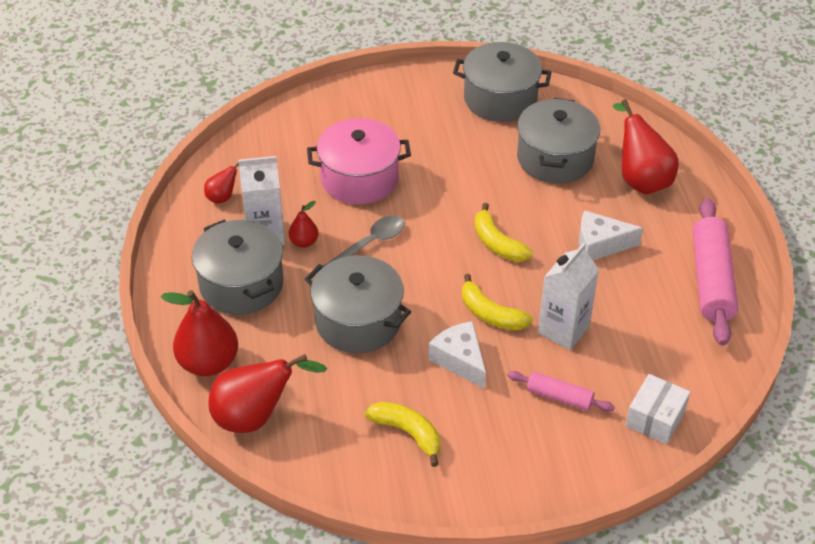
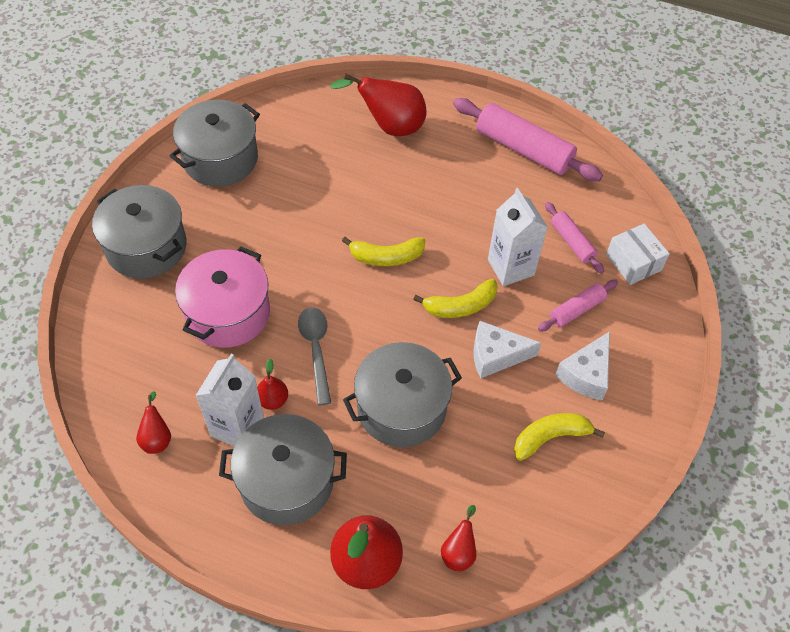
camera: 60 degrees left, 10 degrees up
(255, 417) = (459, 552): red pear -> red pear, size x0.50
(555, 158) = (322, 164): grey pot -> grey pot (146, 247)
(600, 244) = (439, 192): white cheese -> white cheese (586, 374)
(634, 362) = (572, 242): none -> pink rolling pin

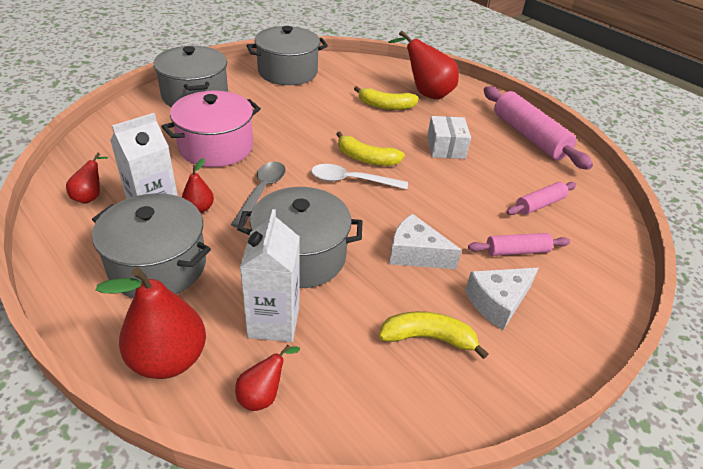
camera: 25 degrees right, 15 degrees down
(390, 294) = (351, 180): none -> white spoon
(460, 306) = (407, 209): yellow banana -> yellow banana (386, 106)
(511, 267) = (470, 201): white carton -> white carton (273, 322)
(572, 242) = (539, 204): pink rolling pin -> pink rolling pin turned 60 degrees clockwise
(633, 262) = (595, 238): white box -> white box (446, 147)

